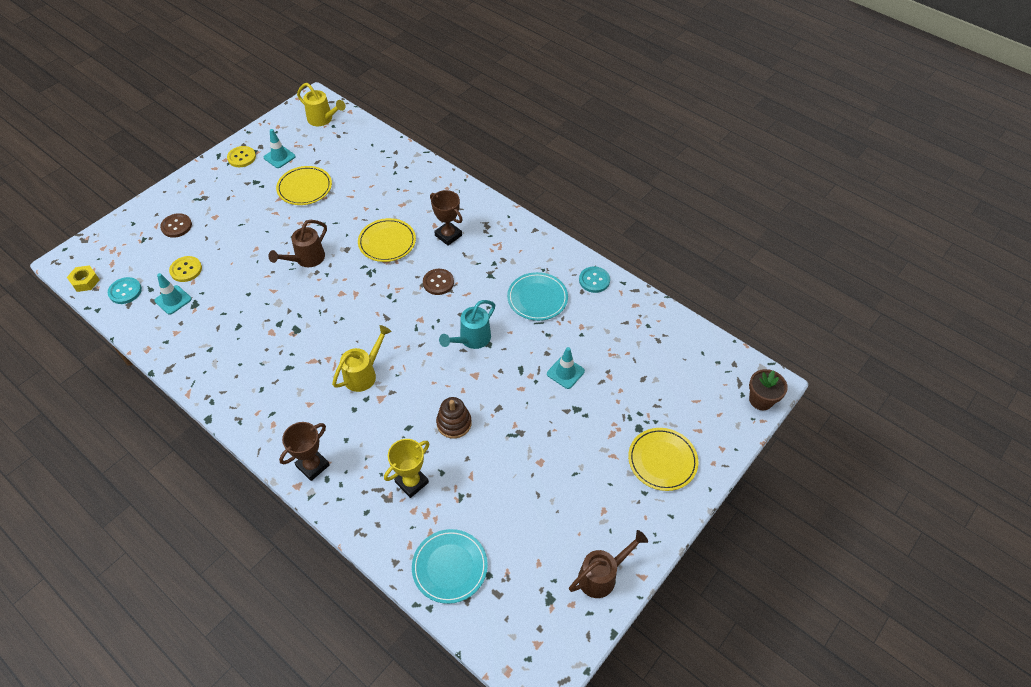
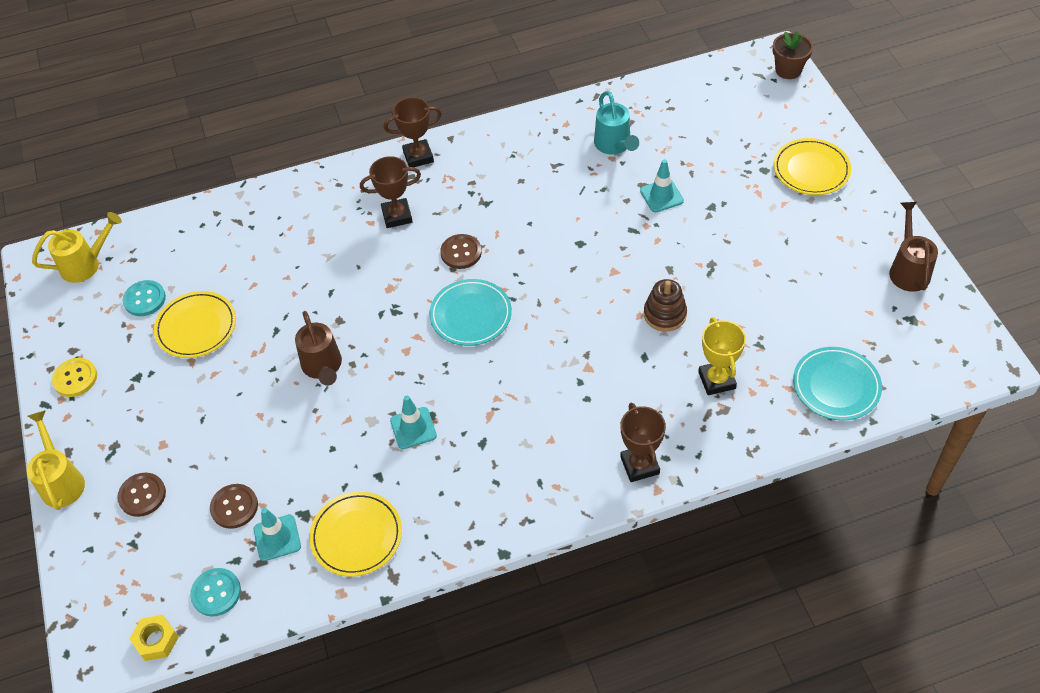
camera: 55 degrees left, 0 degrees up
(186, 270) = (234, 507): yellow button -> brown button
(279, 157) = (114, 335): turquoise traffic cone -> turquoise traffic cone (413, 428)
(363, 374) = (544, 371): yellow watering can -> yellow watering can (61, 481)
(387, 242) = (360, 276): yellow plate -> yellow plate (356, 536)
(471, 339) = (564, 255): turquoise watering can -> turquoise watering can (614, 145)
(506, 221) = (418, 156): none -> brown trophy
(537, 298) = (549, 177): turquoise plate -> turquoise plate (471, 315)
(594, 280) = (559, 121): turquoise button -> turquoise button (144, 299)

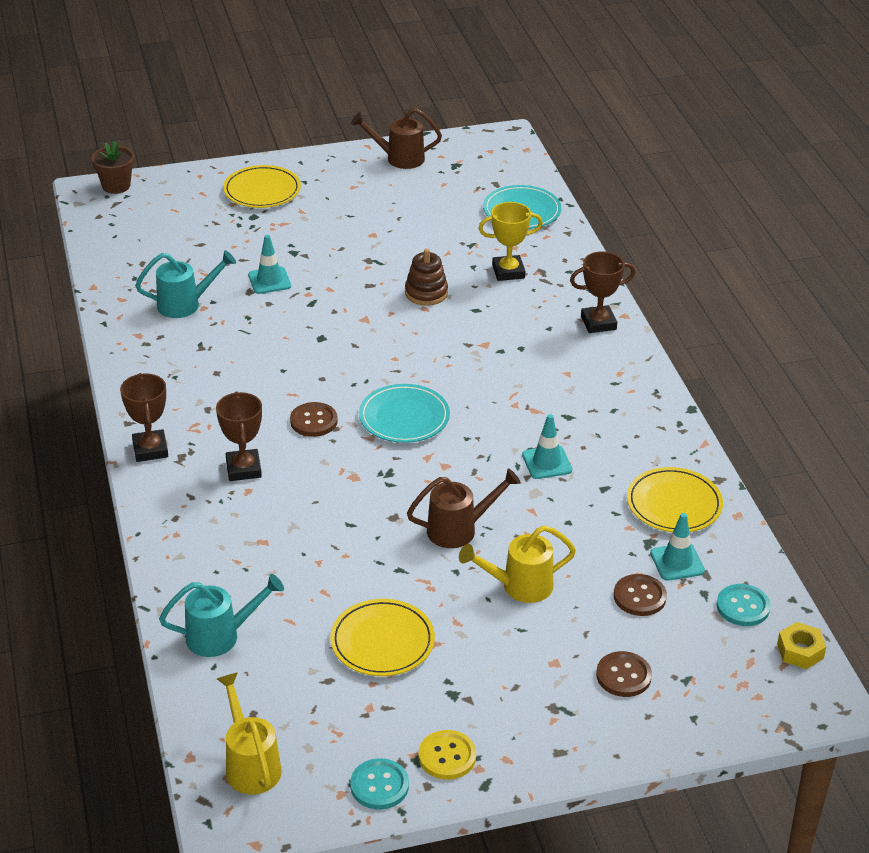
camera: 90 degrees left, 15 degrees down
(61, 481) = (602, 754): yellow watering can -> yellow watering can (520, 586)
(144, 299) = (327, 695): turquoise button -> turquoise button (379, 785)
(210, 230) = (220, 636): none -> turquoise watering can

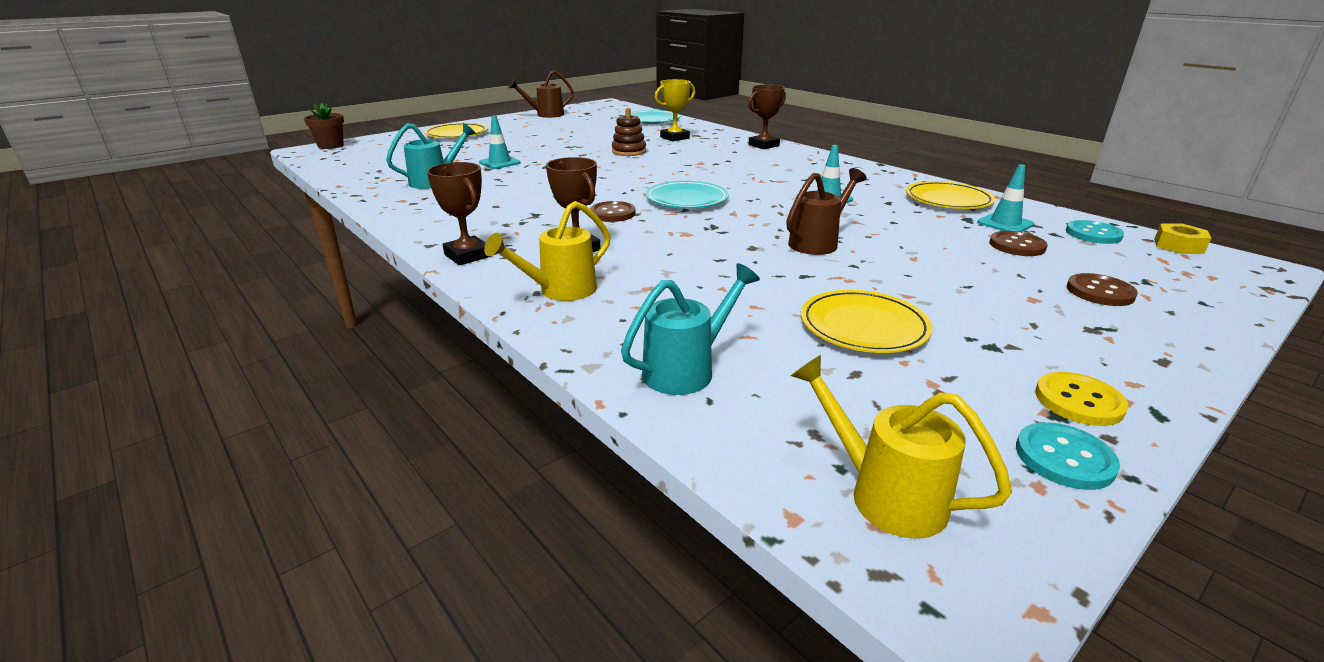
camera: 25 degrees left, 10 degrees down
(520, 586) = (920, 261): yellow watering can -> yellow watering can (560, 291)

